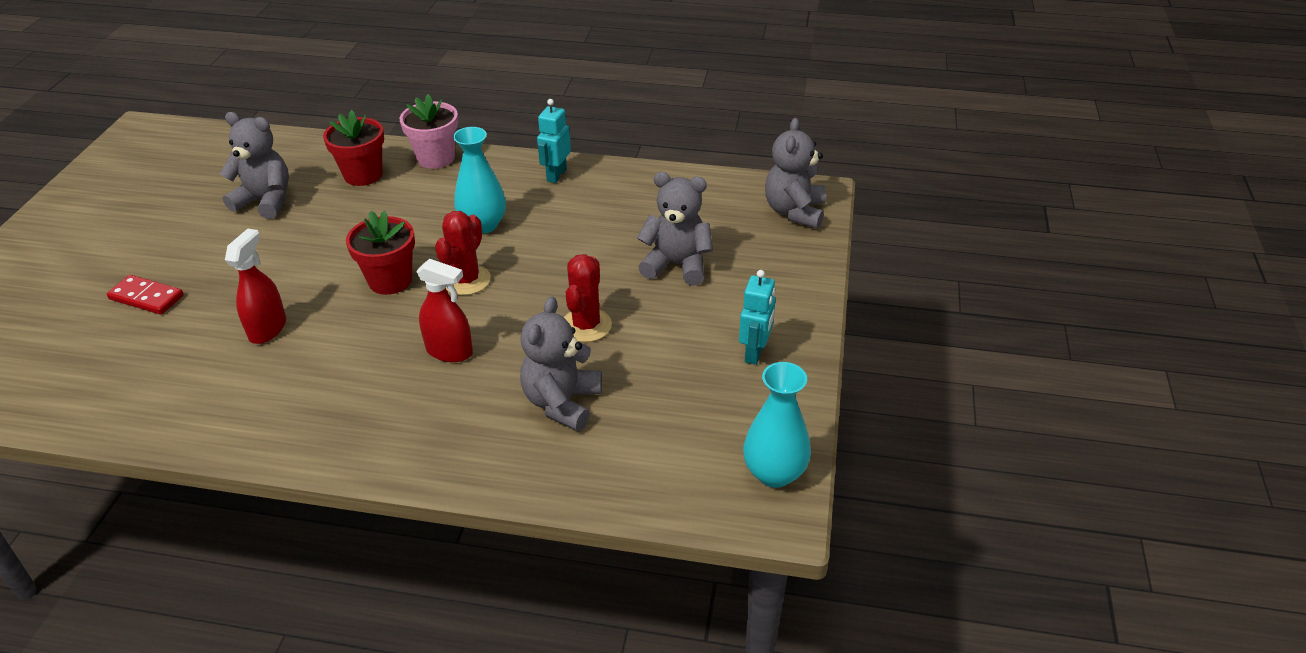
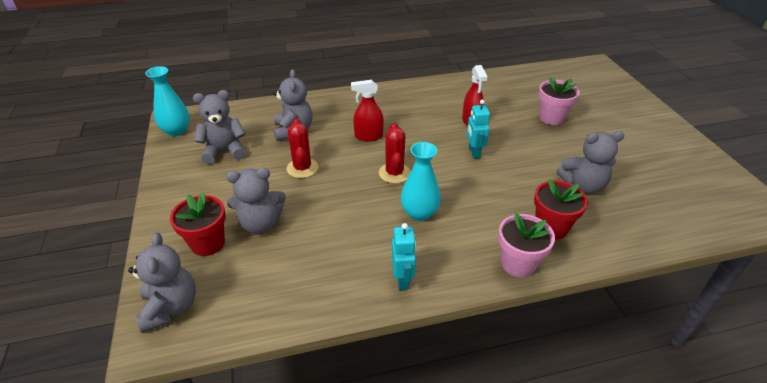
camera: 155 degrees right, 0 degrees up
(146, 297) = (551, 117): red domino -> pink flower pot
(390, 280) = (439, 160): red flower pot -> red flower pot (208, 243)
(694, 394) = (224, 151): none -> grey teddy bear
(755, 353) = (193, 180): turquoise robot -> turquoise robot (474, 152)

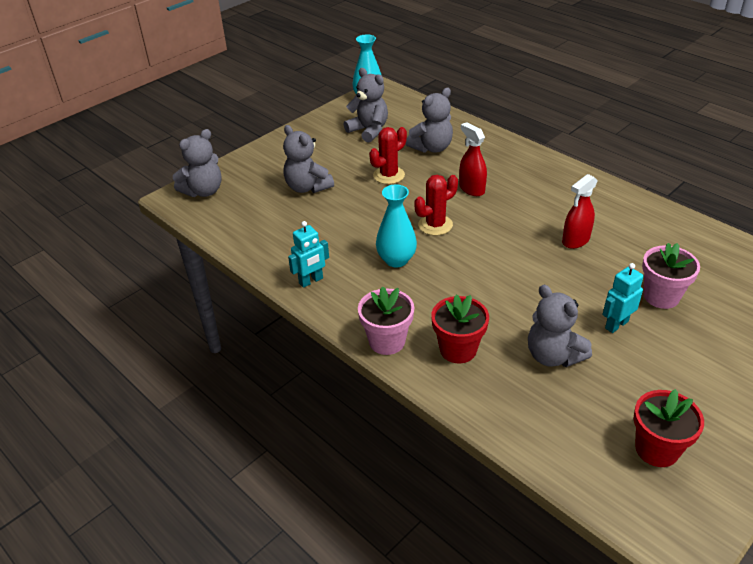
camera: 60 degrees right, 0 degrees up
(208, 243) = (268, 175): red flower pot -> red flower pot (657, 449)
(474, 152) = (522, 261): turquoise robot -> turquoise robot (616, 324)

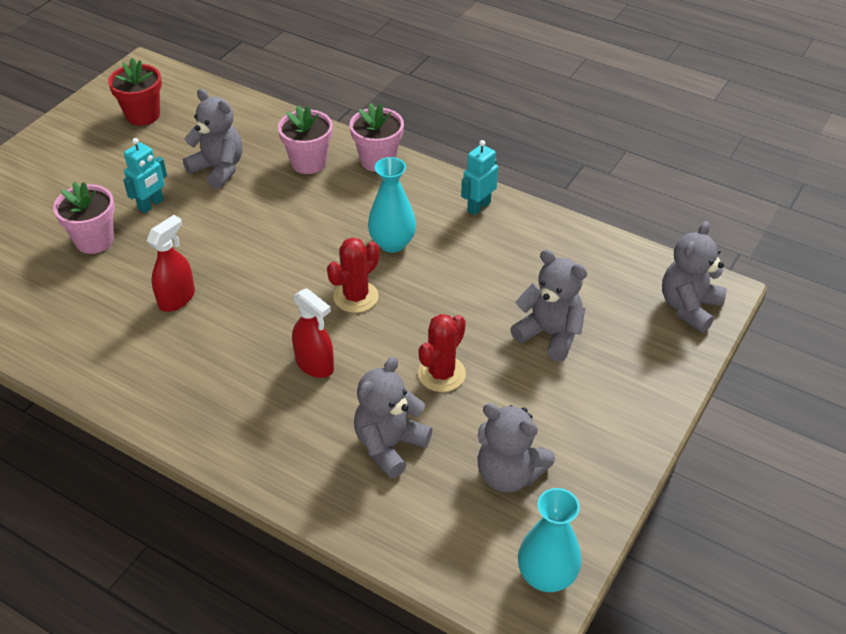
camera: 165 degrees right, 5 degrees up
(458, 349) = (308, 162): red flower pot -> pink flower pot

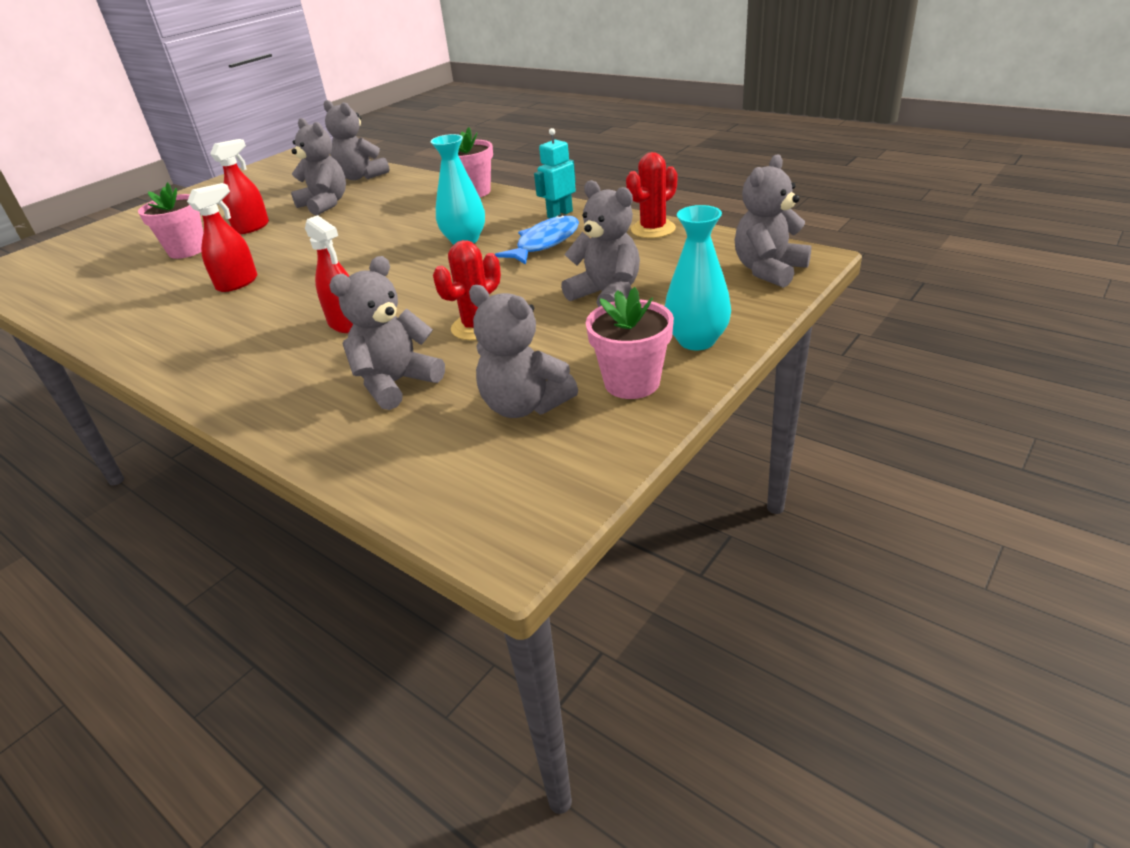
camera: 10 degrees right, 10 degrees down
(143, 115) = (278, 179): red flower pot -> none
(151, 205) = (252, 227): turquoise robot -> red spray bottle
(241, 120) = (361, 177): none -> grey teddy bear
(308, 162) = (408, 197): pink flower pot -> pink flower pot (632, 383)
(356, 297) = (412, 276): red cactus -> red cactus (653, 229)
(474, 253) = (545, 243): none -> blue fish
(546, 576) = (541, 501): turquoise vase -> turquoise vase (696, 341)

